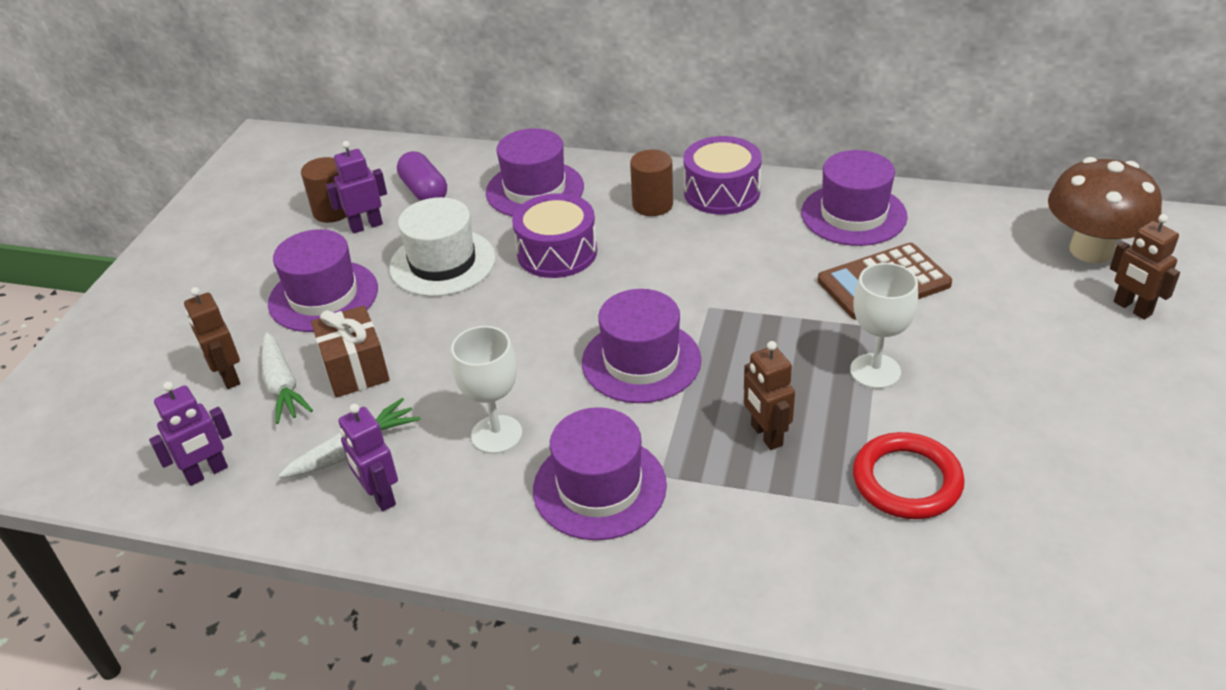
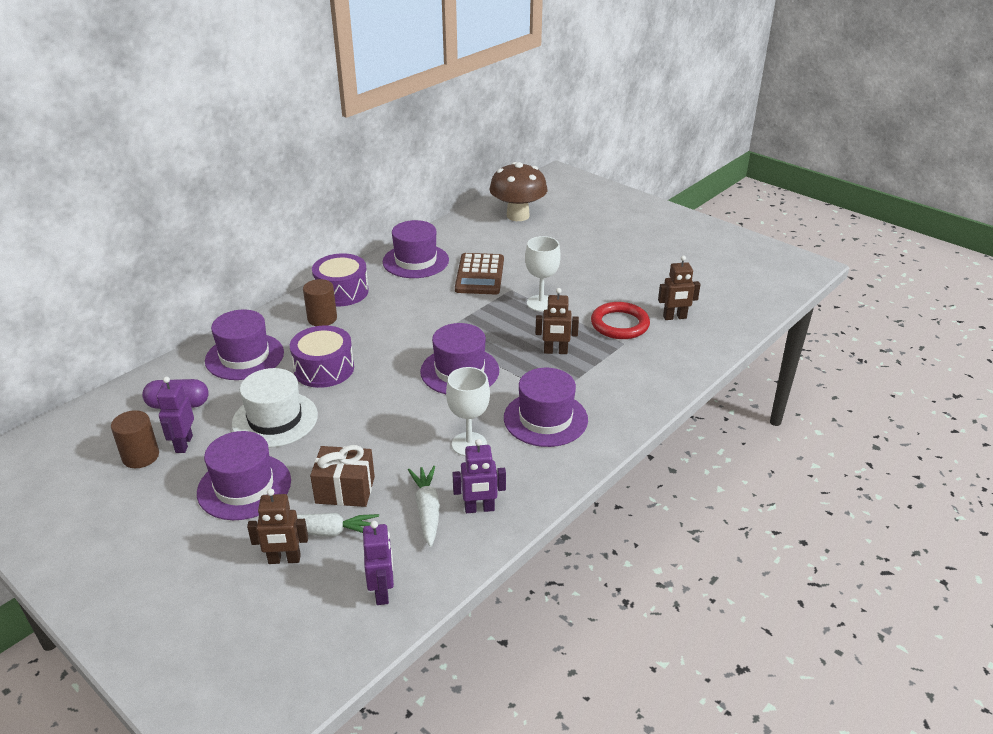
camera: 65 degrees left, 5 degrees down
(1132, 308) = (566, 224): brown robot -> brown robot (675, 317)

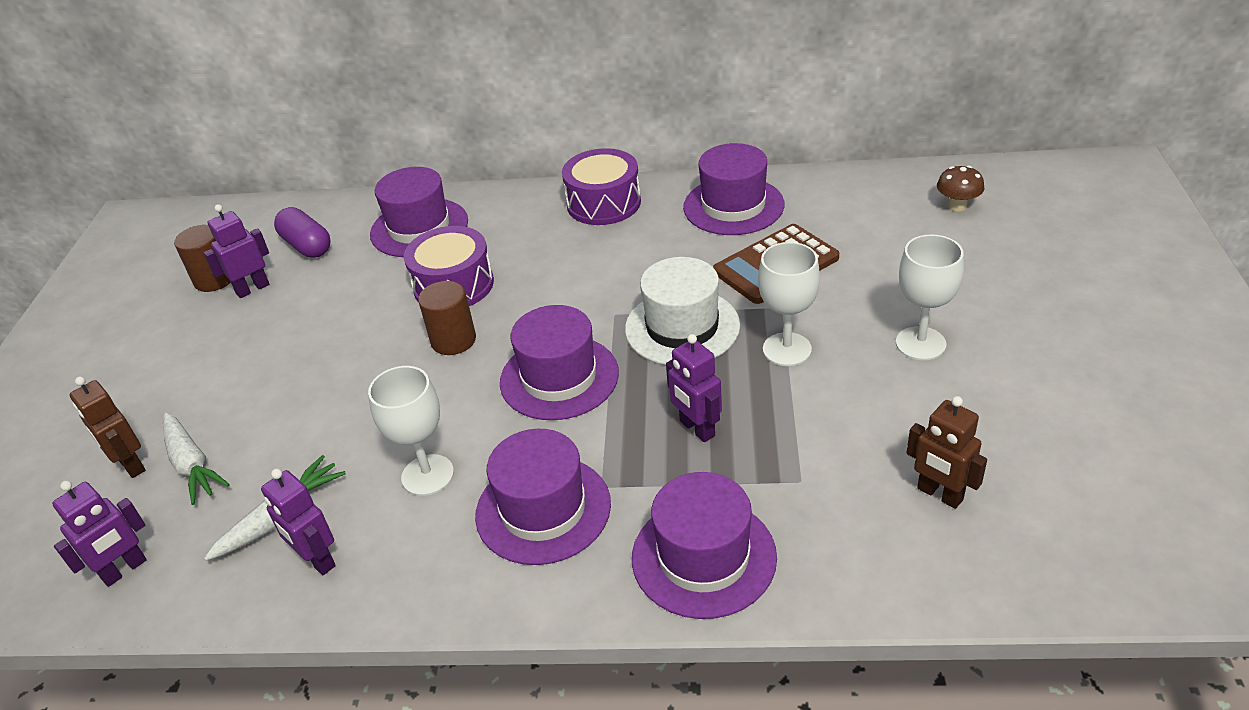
camera: 55 degrees right, 5 degrees up
(244, 486) = (220, 366): purple hat -> purple hat (703, 557)
(275, 419) = (339, 313): white hat -> white hat (682, 327)
(322, 318) = (539, 225): brown cylinder -> brown cylinder (453, 340)
(345, 490) = (267, 434): brown gift -> none
(518, 216) = (957, 206): brown mushroom -> brown mushroom, size x0.47
(555, 351) = (696, 429): brown robot -> purple robot
(587, 273) = (920, 343): none -> white goblet
(619, 324) = (840, 449): red ring -> none

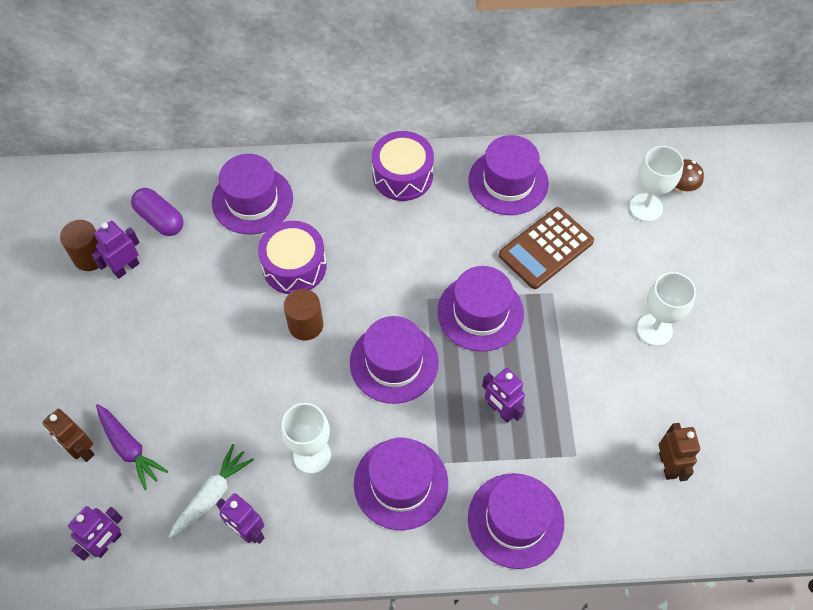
camera: 10 degrees left, 20 degrees up
(192, 464) = (129, 448): white carrot -> purple carrot
(682, 327) = (480, 312): white hat -> purple hat
(787, 349) = (559, 335): white goblet -> white goblet (646, 207)
(939, 494) = (668, 465): brown robot -> brown robot turned 135 degrees counterclockwise

